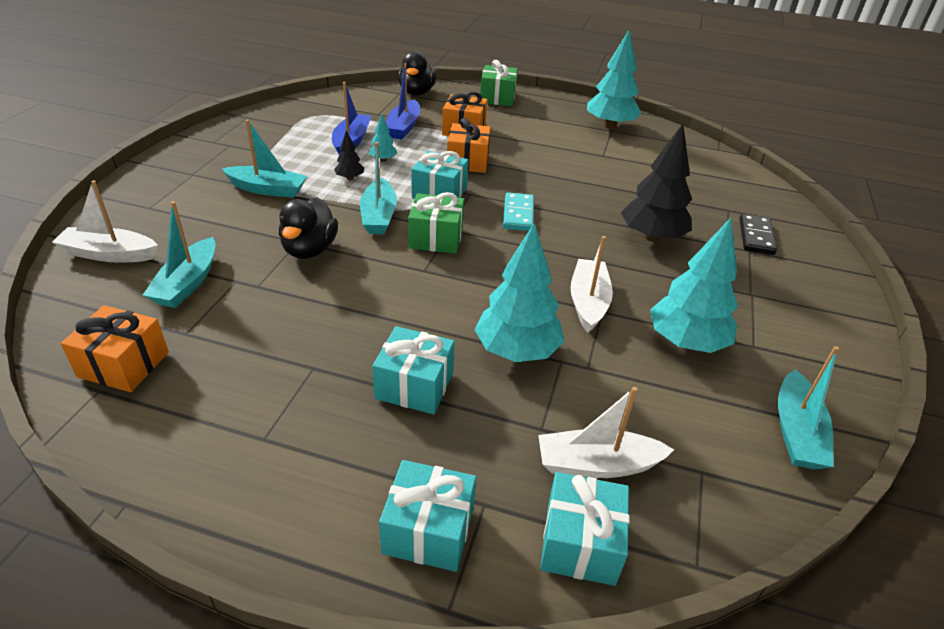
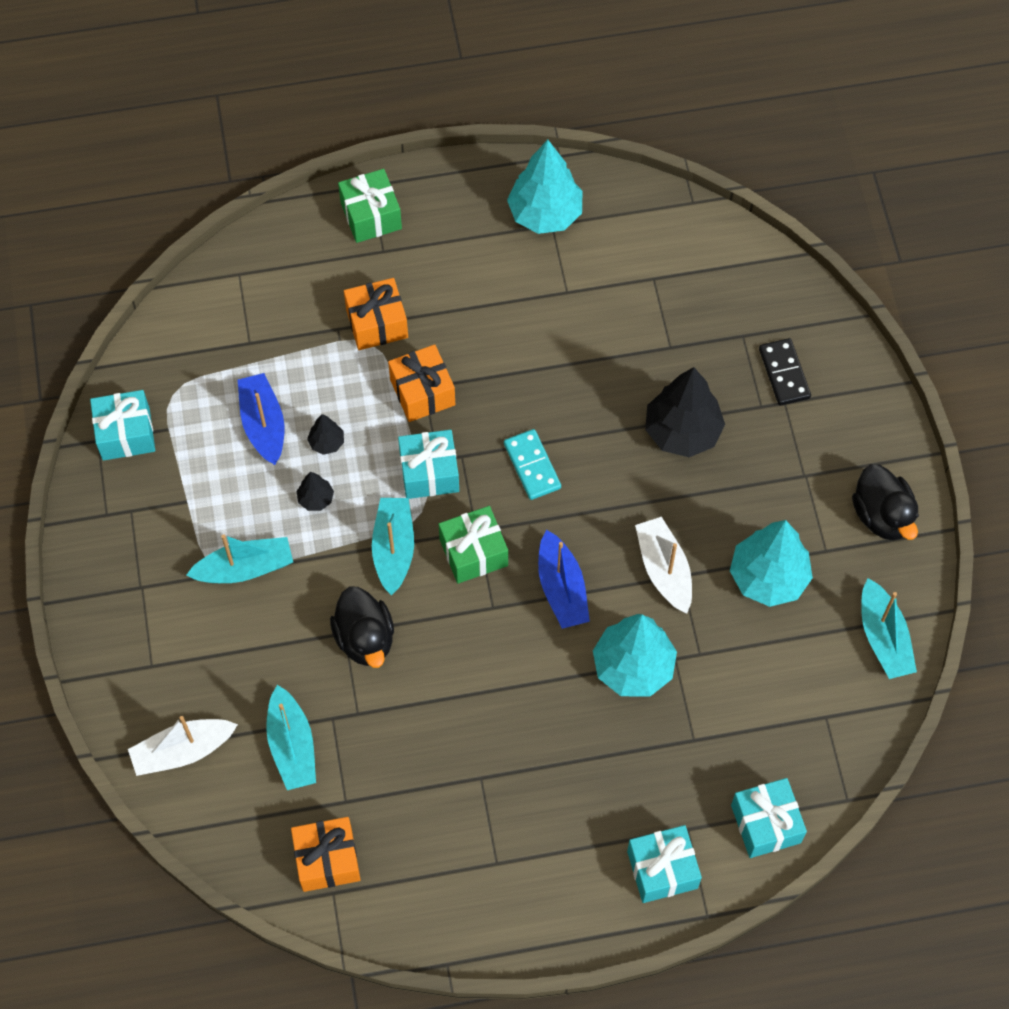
camera: 25 degrees left, 25 degrees up
(379, 216) = (394, 549): turquoise boat -> turquoise boat turned 150 degrees counterclockwise
(383, 160) = (327, 442): turquoise tree -> black tree
(403, 127) = (301, 358): blue boat -> blue boat (562, 588)
(414, 385) = (573, 751): turquoise gift -> turquoise gift (126, 434)
(416, 93) = (261, 261): black duck -> black duck (882, 515)
(597, 464) = (749, 751): white boat -> none

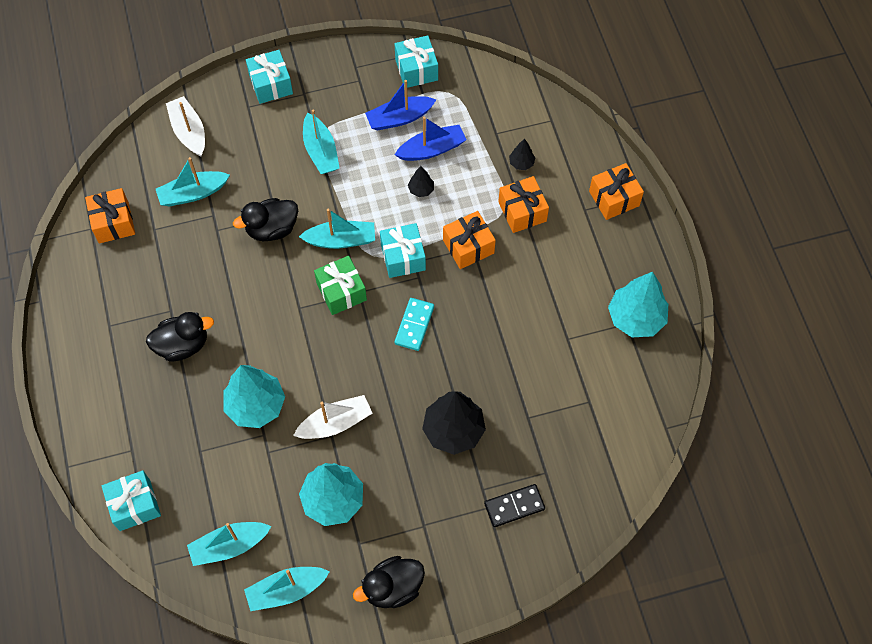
camera: 85 degrees right, 0 degrees up
(316, 499) = (376, 188): black tree -> black tree (521, 163)
(371, 216) = (614, 198): green gift -> orange gift
(532, 466) = (414, 325): turquoise domino -> turquoise domino turned 45 degrees counterclockwise
(536, 761) = (182, 345): none -> black duck
(562, 588) = (316, 352): blue boat -> blue boat (399, 118)
(662, 869) = (102, 434): turquoise gift -> turquoise gift (271, 84)
(824, 705) = (229, 546): none -> turquoise boat

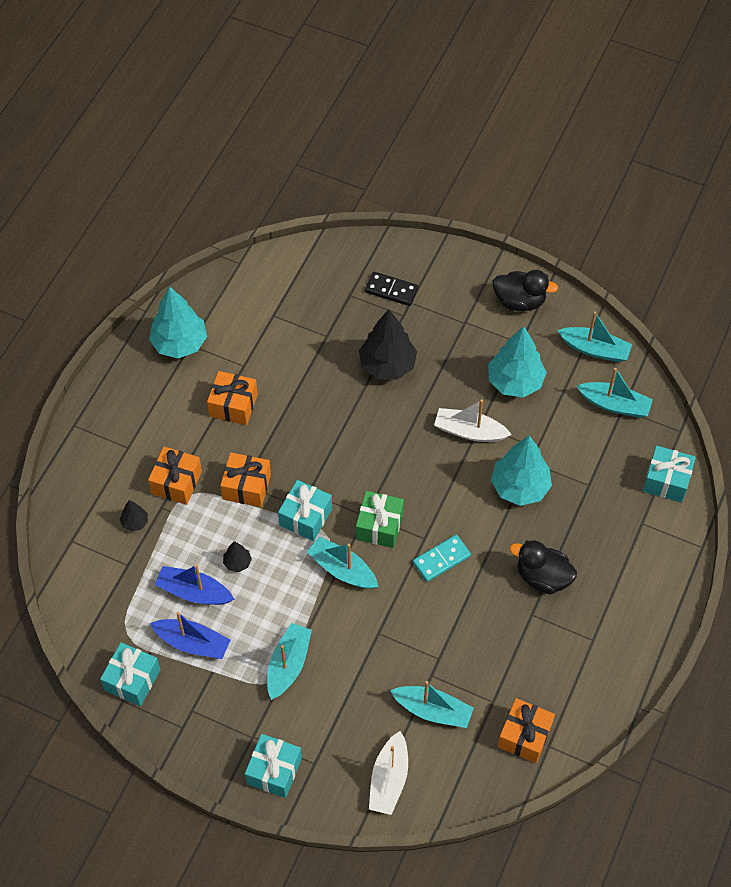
camera: 140 degrees left, 5 degrees down
(272, 229) = (391, 623): black duck -> none
(414, 325) = (346, 458): turquoise domino -> turquoise domino (441, 559)
(614, 198) = (96, 438): orange gift -> orange gift (233, 405)

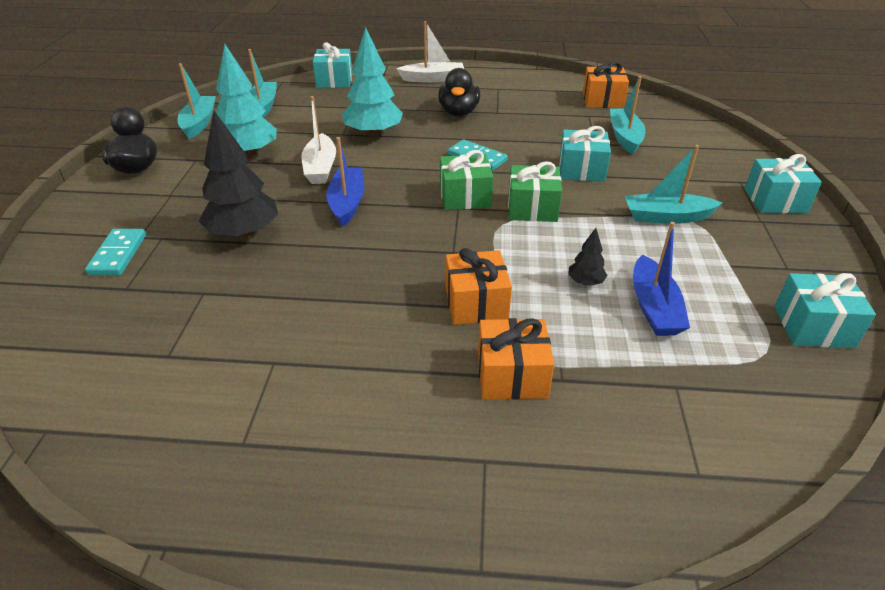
camera: 110 degrees left, 20 degrees down
(135, 522) = (607, 401): black tree -> none
(179, 343) = (242, 460): turquoise tree -> none
(193, 643) = (715, 289): blue boat -> blue boat (347, 203)
(233, 405) = (350, 352): orange gift -> none
(305, 517) = (487, 246): turquoise gift -> turquoise gift (581, 170)
(342, 569) = (532, 208): turquoise boat -> green gift
(389, 779) = (706, 145): white boat -> white boat (433, 79)
(391, 290) = (118, 254): black domino -> turquoise domino

